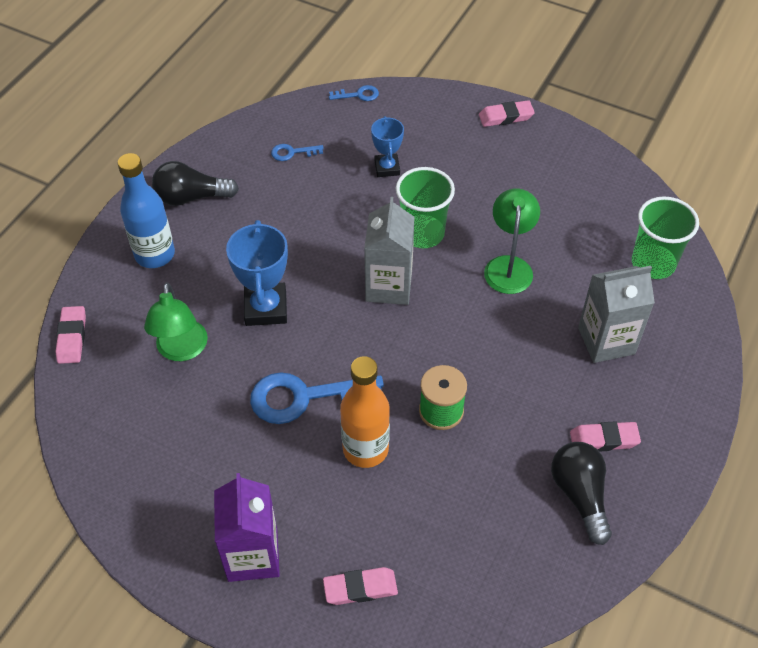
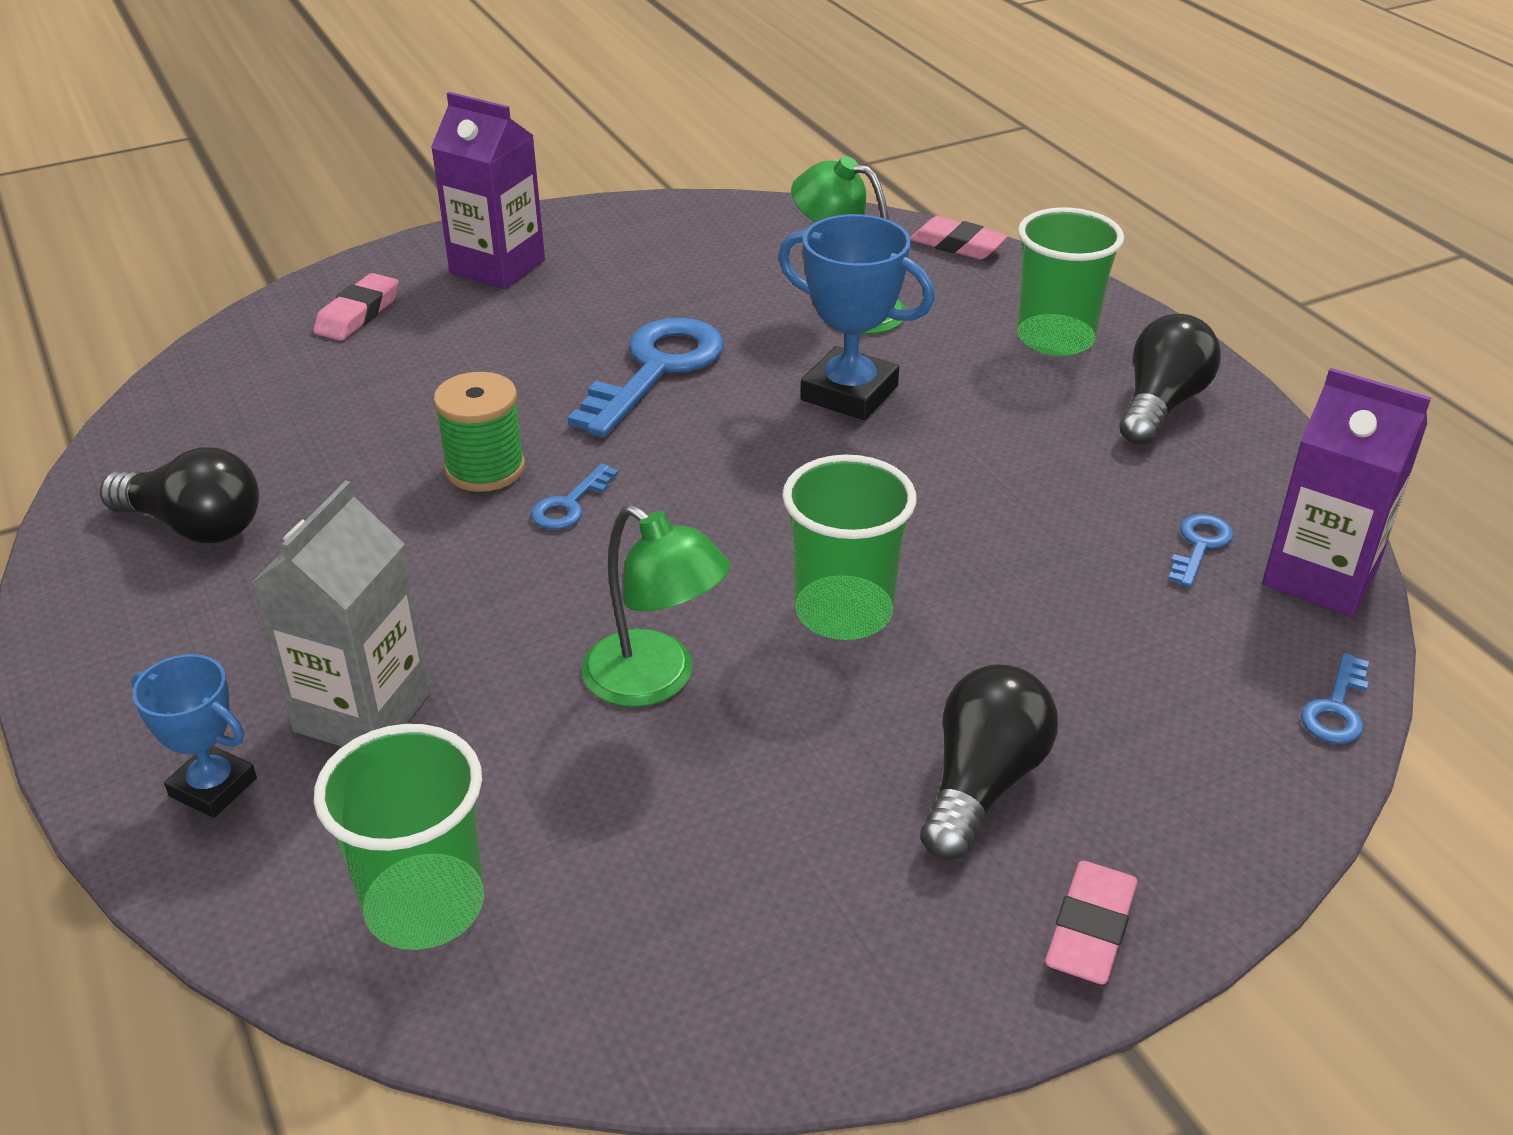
camera: 125 degrees right, 15 degrees down
(155, 254) = (1055, 339): blue bottle -> green cup
(285, 117) = (1320, 576): none -> purple carton
(365, 449) = (517, 385): orange bottle -> none
(387, 168) = (1060, 646): blue trophy -> blue trophy (213, 787)
(389, 286) = (765, 521): grey carton -> none
(437, 360) = (570, 504): none -> blue key
(472, 161) = (981, 783): none -> black light bulb
(604, 439) = (225, 598): pink eraser -> none

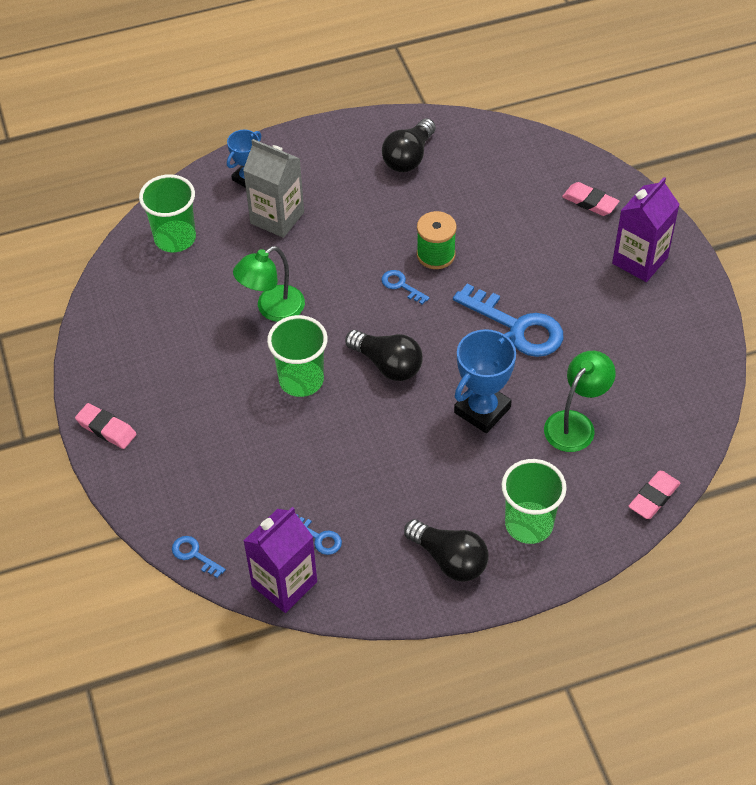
camera: 100 degrees right, 15 degrees up
(981, 783) = (186, 410): black light bulb -> black light bulb (387, 364)

